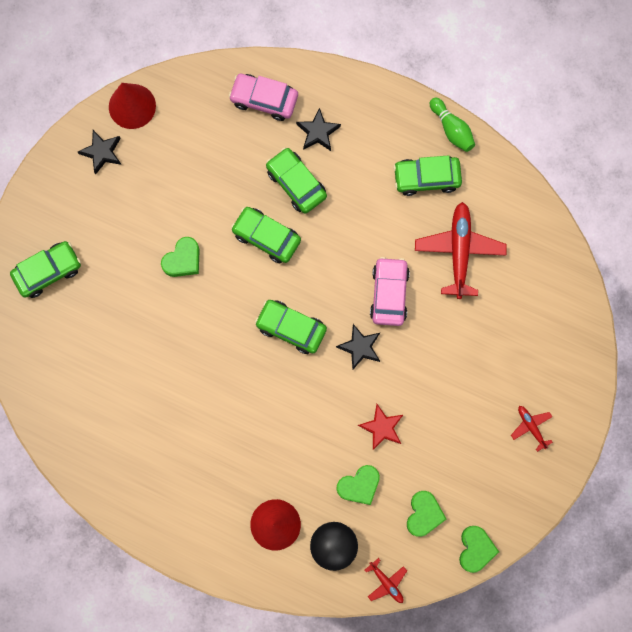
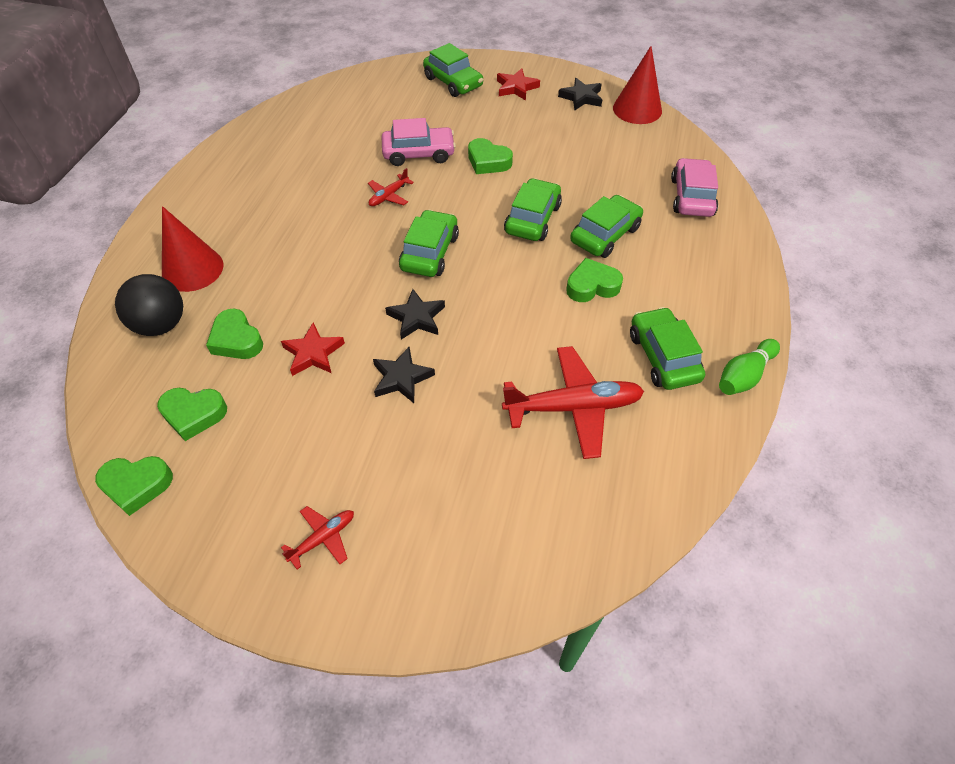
camera: 80 degrees right, 25 degrees down
(71, 211) = (516, 87): none -> red star
(318, 132) = (675, 245): black star -> black star (401, 378)
(350, 209) = (592, 286): none -> green heart
(386, 582) = (104, 385): red plane -> red plane (388, 196)
(389, 294) = (493, 338): pink car -> pink car (418, 154)

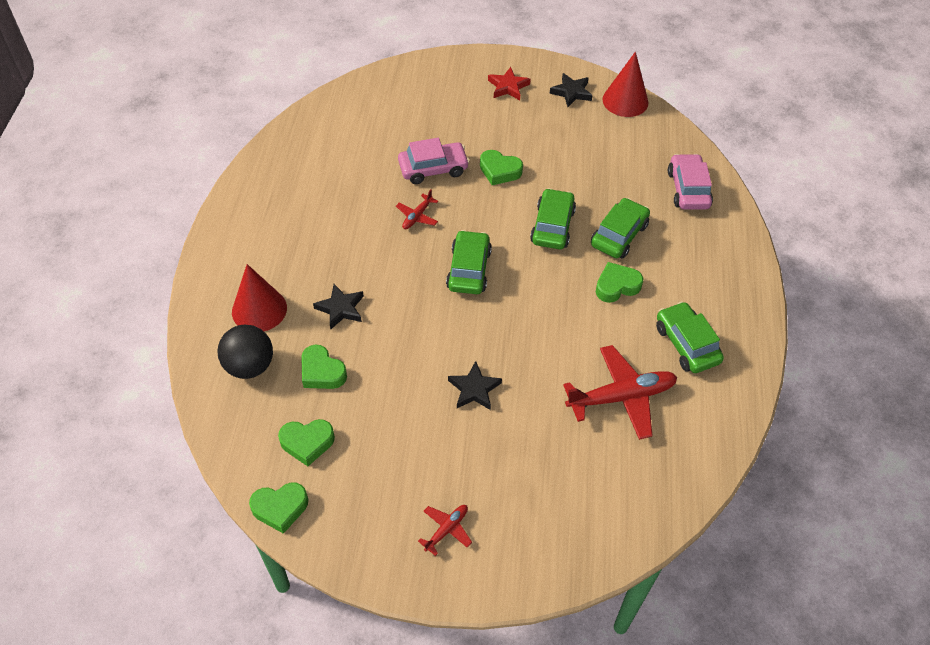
camera: 10 degrees left, 0 degrees up
(313, 353) = (392, 376): red star -> none
(416, 317) = (473, 333): black star -> black star (340, 308)
(453, 82) = (446, 86): green car -> none
(744, 376) = (753, 353): green bowling pin -> none

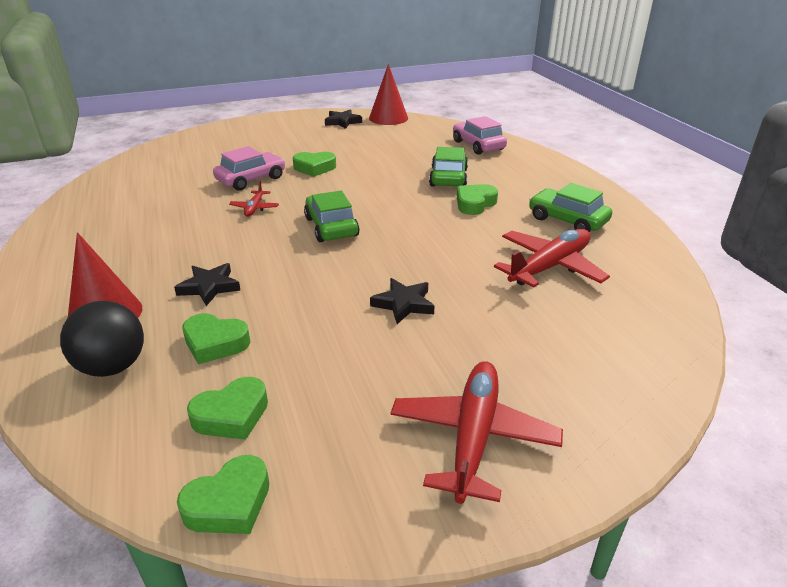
camera: 25 degrees left, 20 degrees down
(446, 529) = (473, 436): red plane -> red plane, size x2.04
(508, 87) = (287, 128): red star -> none
(552, 226) = (387, 185): green car -> none

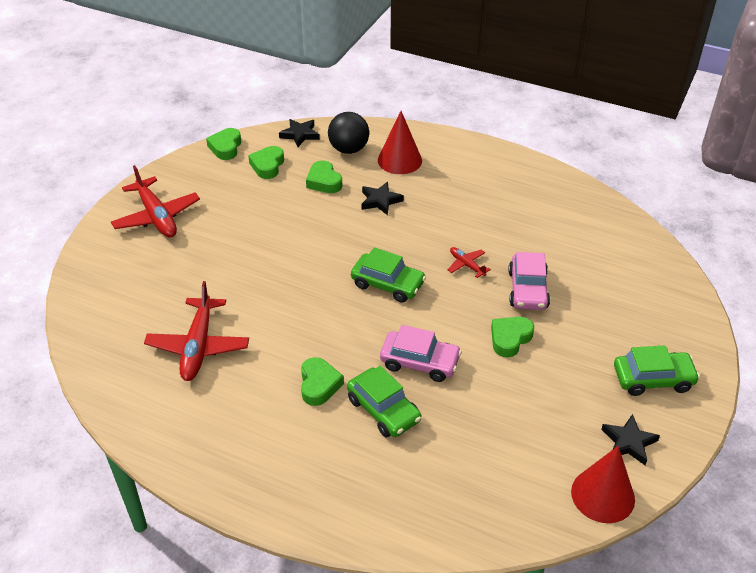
camera: 135 degrees right, 10 degrees up
(215, 343) = (324, 181): green heart -> green heart turned 90 degrees counterclockwise
(404, 304) = (261, 257): black star -> black star (300, 135)
(478, 145) = (427, 503): pink car -> pink car (419, 362)
(567, 220) = (224, 415): green car -> green car (653, 379)

